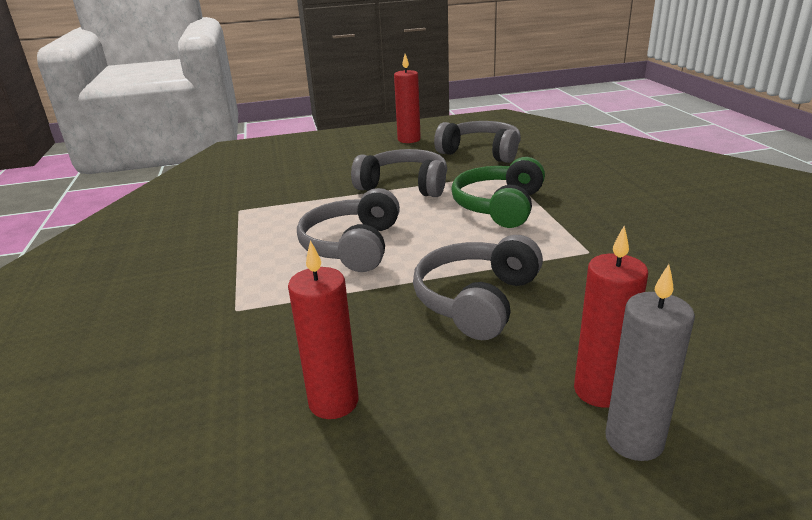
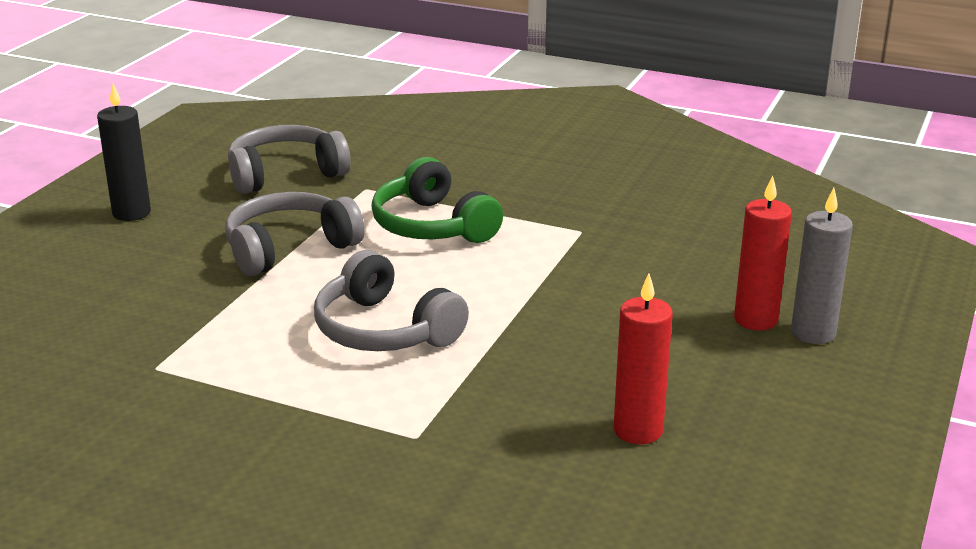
camera: 55 degrees left, 0 degrees up
(380, 144) = (131, 213): none -> black candle
(409, 140) = (156, 192): red candle -> none
(476, 300) = (582, 312): grey headphones -> none

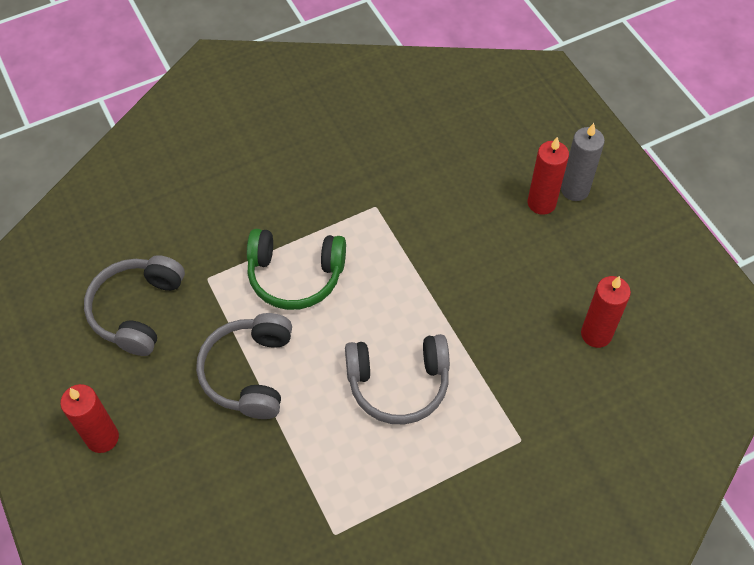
camera: 50 degrees left, 30 degrees up
(131, 213) = (102, 438): black candle -> red candle

